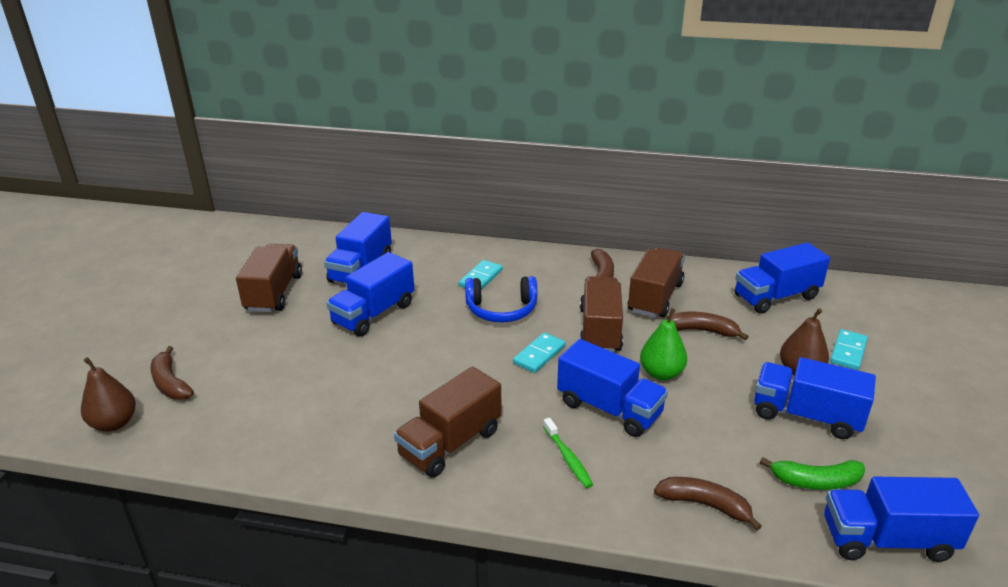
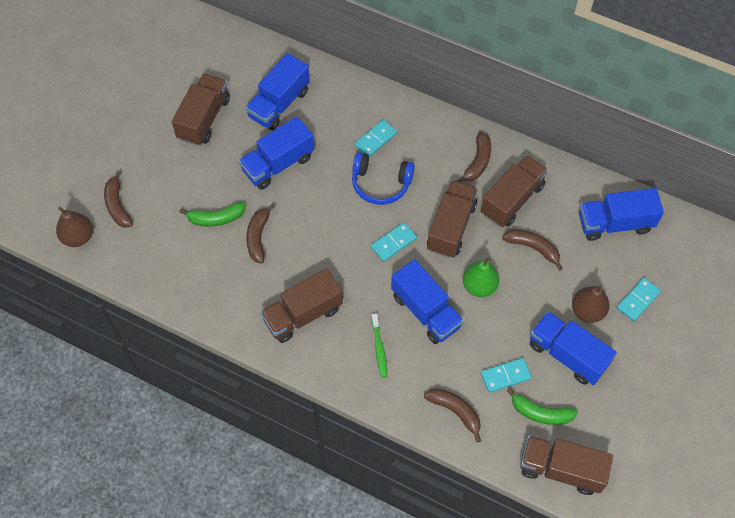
camera: 15 degrees right, 30 degrees up
(307, 372) = (216, 218): none -> green banana
(367, 379) = (258, 237): none -> brown banana
(746, 452) = (505, 376): none -> turquoise domino
(886, 539) = (561, 469): blue truck -> brown truck

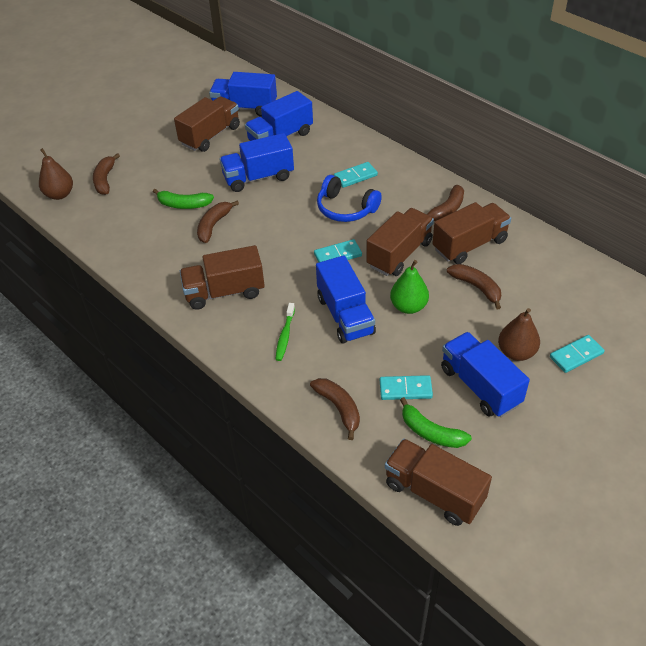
camera: 20 degrees right, 15 degrees down
(615, 223) = (571, 285): blue truck -> blue truck (245, 108)

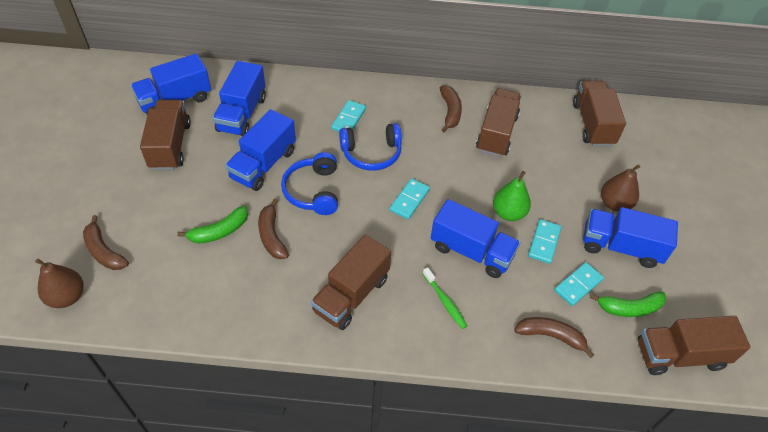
camera: 45 degrees left, 5 degrees up
(273, 212) = (313, 191): none -> blue headphones
(399, 254) = (455, 171): brown truck -> brown truck (593, 124)
(476, 287) = (537, 166): brown banana -> none
(576, 355) = (650, 181): turquoise domino -> turquoise domino (544, 242)

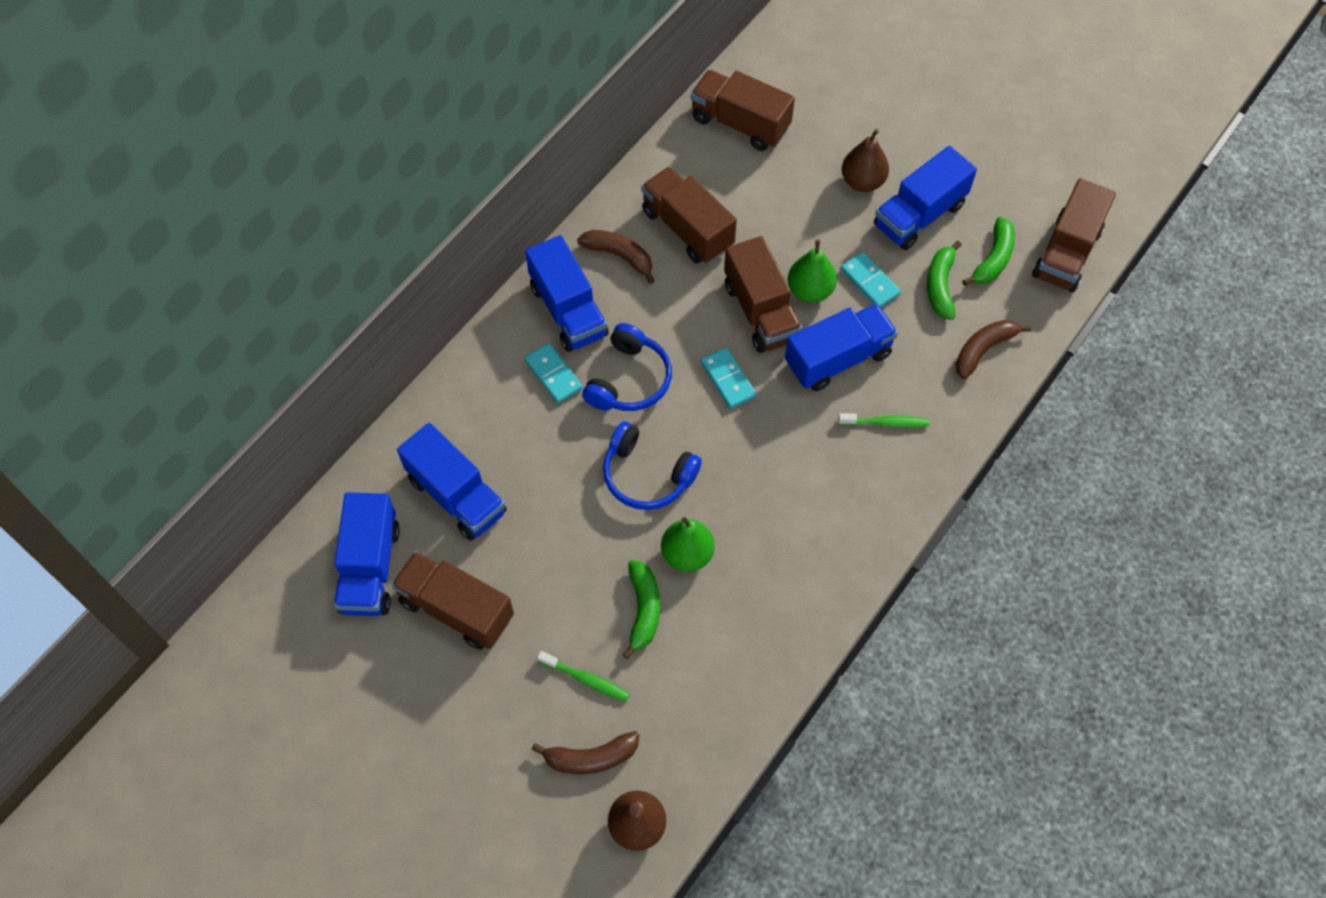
camera: 55 degrees left, 10 degrees up
(156, 225) = (586, 679): none -> green toothbrush
(263, 164) = (566, 511): blue truck -> blue truck (568, 310)
(272, 236) = (687, 554): brown banana -> green pear
(351, 295) = (822, 510): brown truck -> brown truck (761, 312)
(578, 285) = (940, 286): turquoise domino -> green banana

